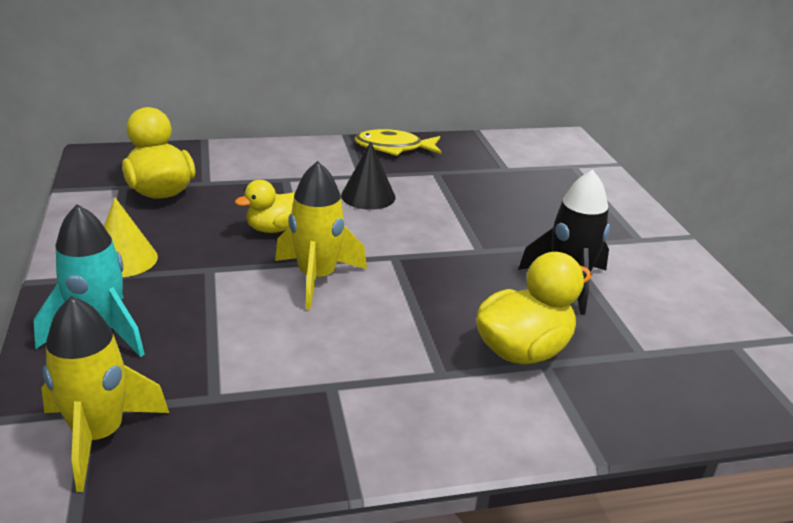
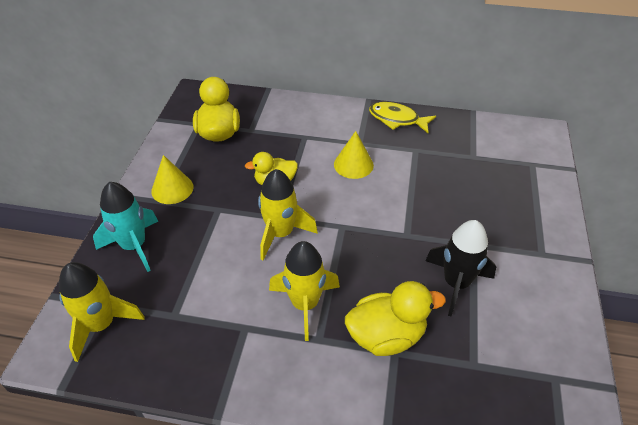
camera: 25 degrees right, 15 degrees up
(368, 196) = (353, 164): black cone -> yellow cone
(398, 342) = (305, 304): none -> yellow rocket

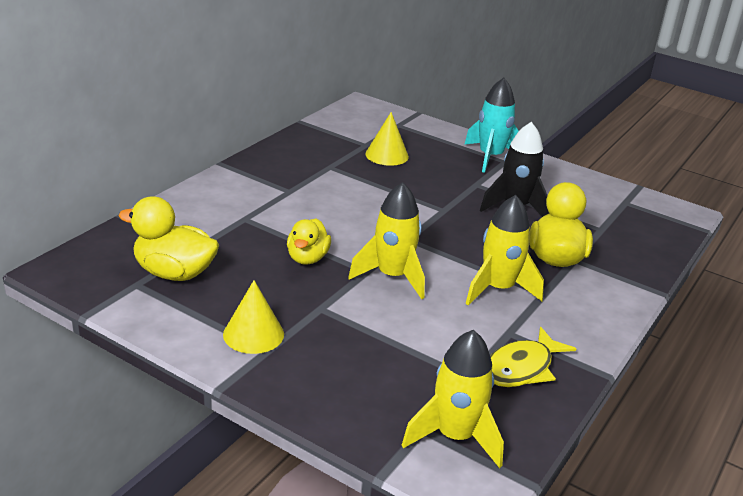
camera: 70 degrees left, 15 degrees down
(134, 246) = (338, 386): turquoise rocket -> turquoise rocket (490, 157)
(353, 164) = (321, 204): yellow cone -> yellow cone (387, 155)
(397, 119) = (272, 159): yellow fish -> yellow fish (522, 368)

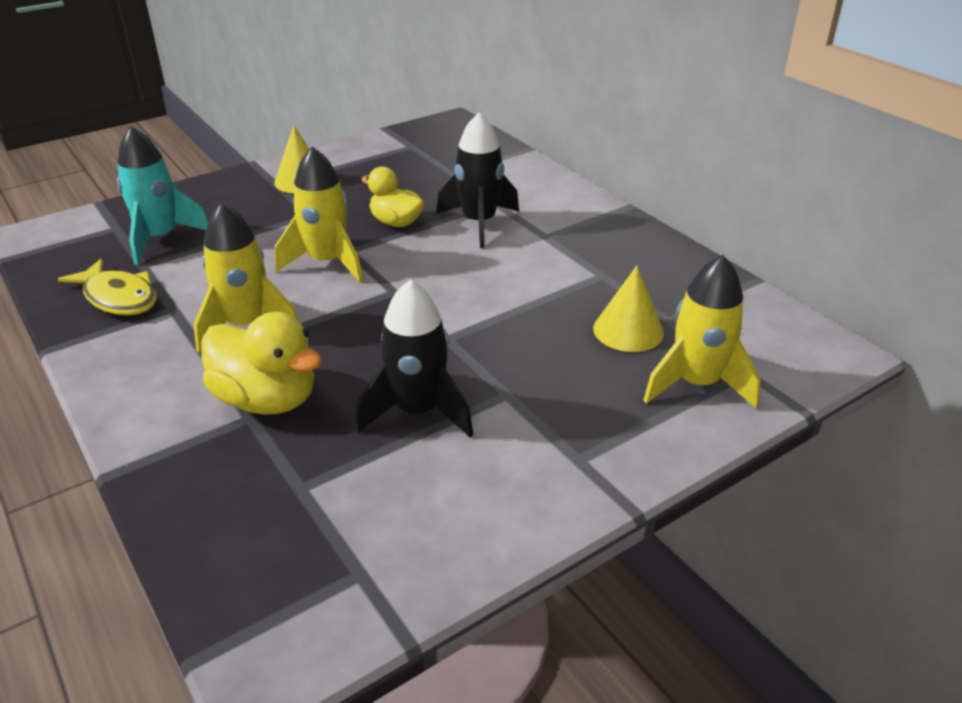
camera: 115 degrees right, 5 degrees up
(174, 273) = (416, 160): yellow duck -> none
(285, 220) = (479, 223): none -> black rocket
(455, 436) = (90, 238): yellow rocket -> yellow rocket (696, 384)
(490, 157) = (598, 445): turquoise rocket -> turquoise rocket (160, 238)
(522, 368) = (119, 297): yellow fish -> yellow fish turned 150 degrees clockwise

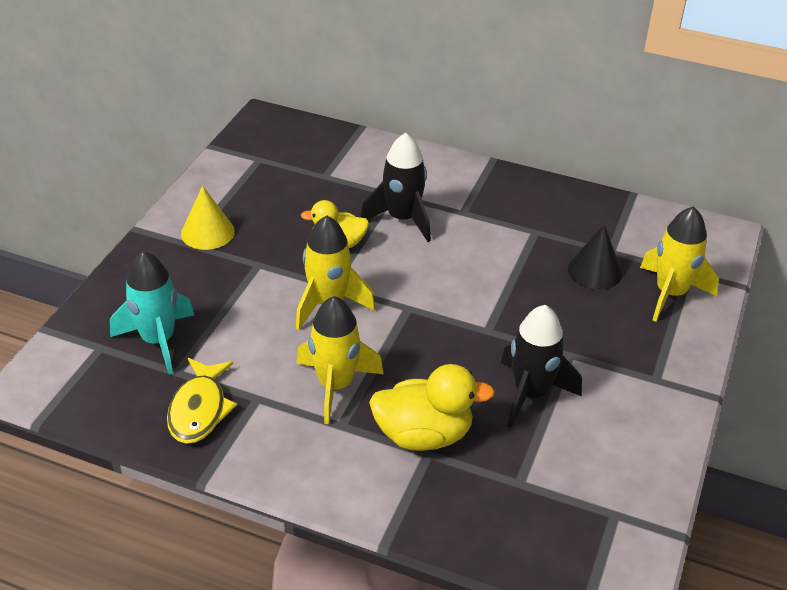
camera: 35 degrees left, 5 degrees up
(119, 297) = (199, 409): yellow fish -> yellow fish turned 90 degrees clockwise
(628, 330) = (595, 271): yellow cone -> black cone

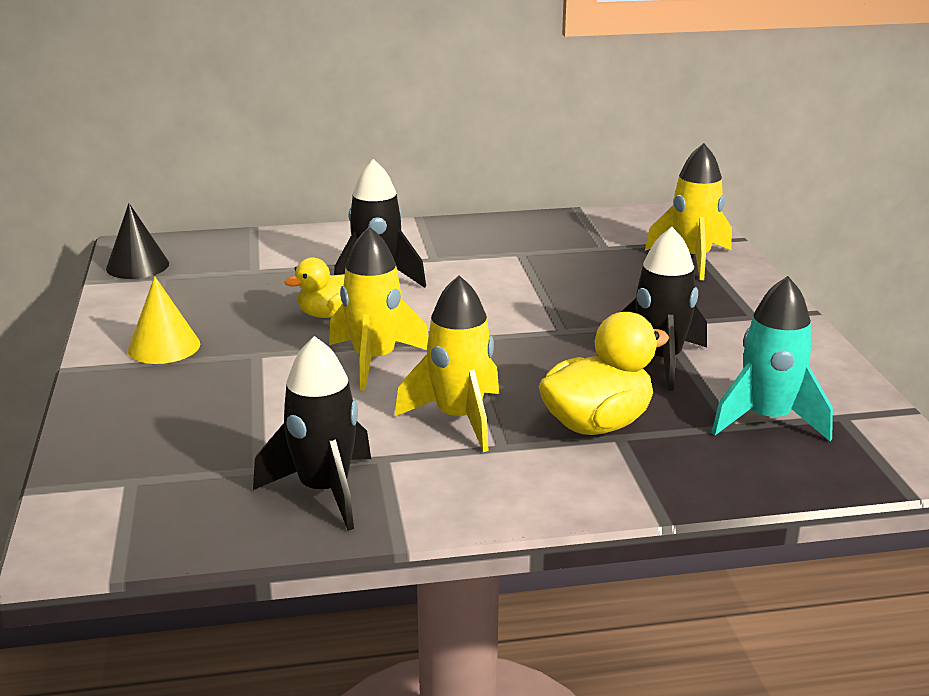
camera: 30 degrees left, 15 degrees down
(158, 340) = (203, 451): turquoise rocket -> turquoise rocket (767, 420)
(199, 409) = (324, 491): yellow fish -> black rocket
(595, 271) = (608, 263): black cone -> black cone (137, 266)

